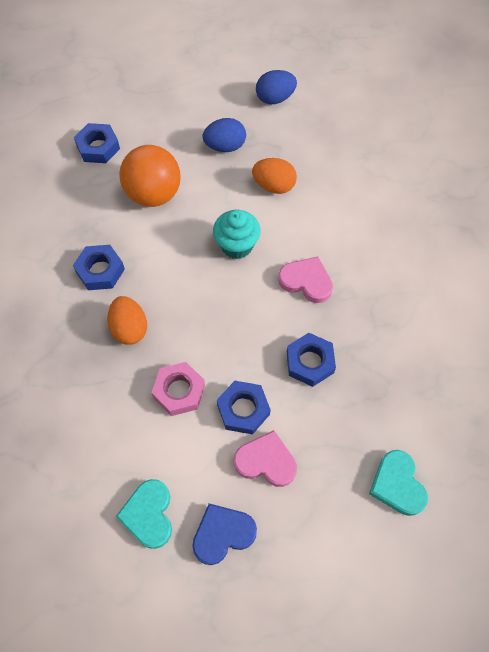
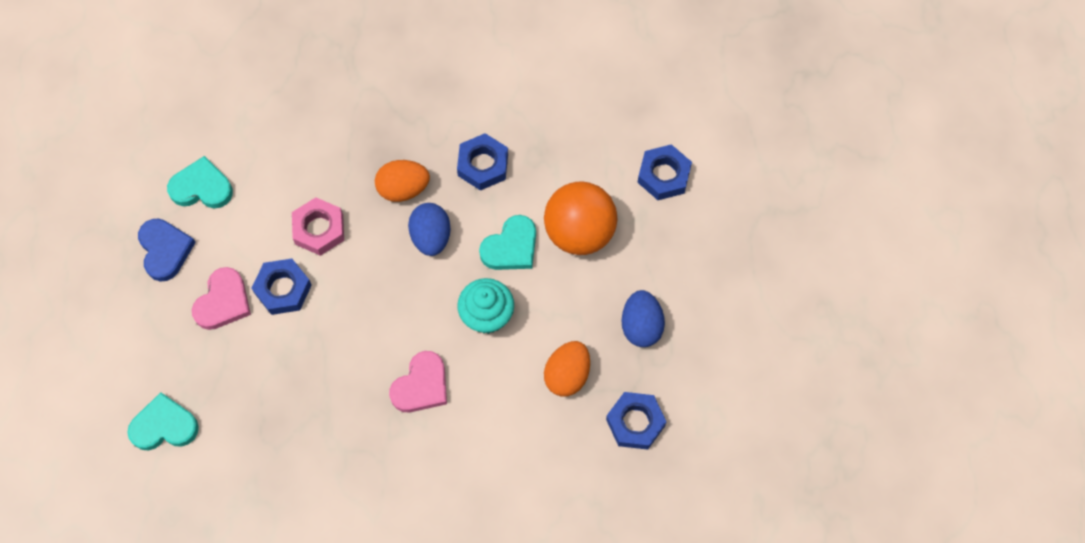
camera: 100 degrees right, 5 degrees up
(174, 238) = (511, 247): none -> turquoise heart
(275, 98) = (716, 405): blue egg -> blue egg (431, 237)
(310, 362) = (319, 368): blue nut -> blue nut (635, 422)

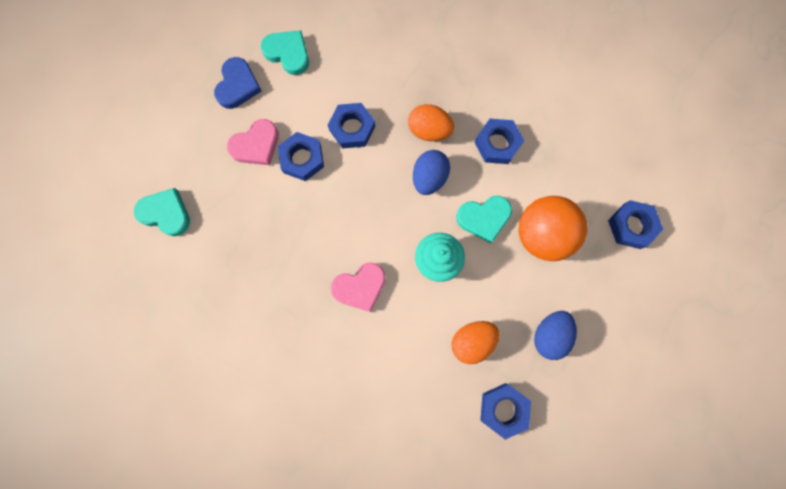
camera: 30 degrees right, 10 degrees up
(319, 229) = (352, 128): pink nut -> blue nut

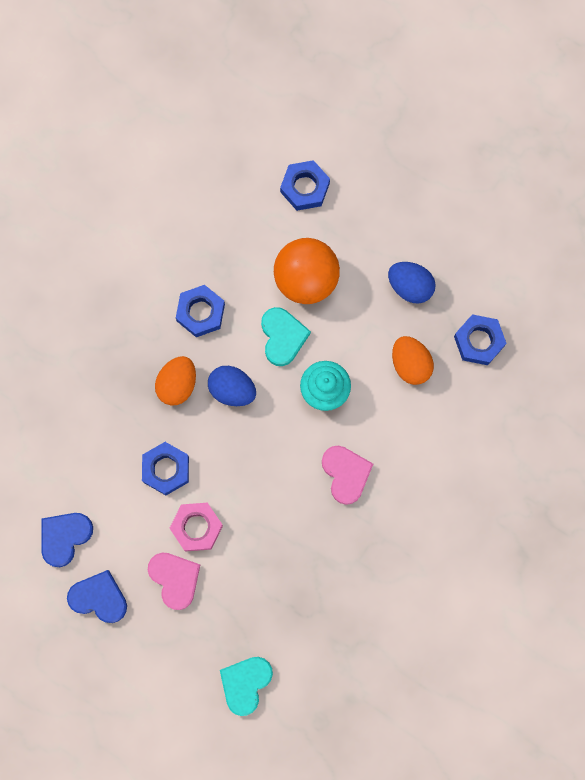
camera: 85 degrees left, 0 degrees up
(288, 53) = (65, 537): turquoise heart -> blue heart
(302, 159) = (196, 527): blue nut -> pink nut

